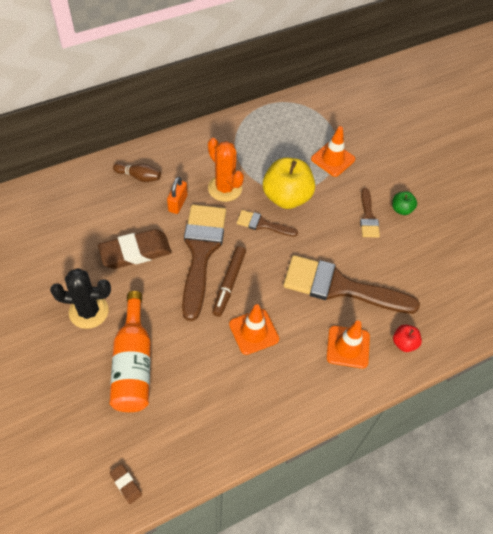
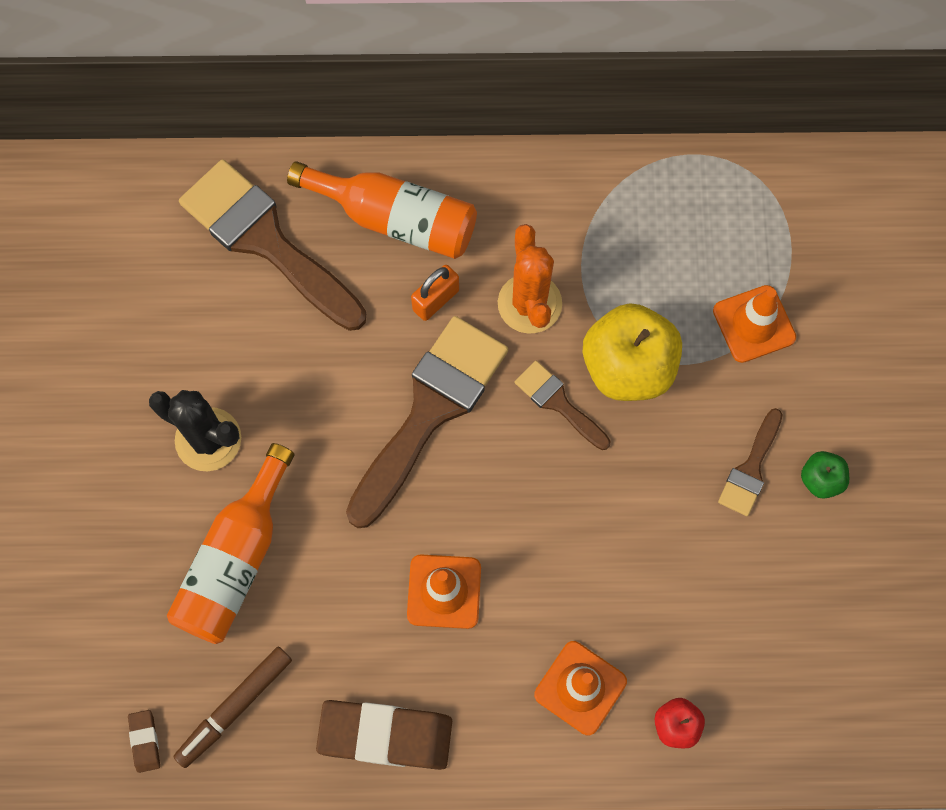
camera: 30 degrees right, 15 degrees up
(135, 252) = (325, 364): brown eraser -> brown eraser (385, 735)
(139, 177) = (395, 219): brown bowling pin -> orange bottle
(229, 283) = (447, 489): brown marker -> brown marker (235, 707)
(340, 287) = (626, 578): brown brush -> brown brush (266, 241)

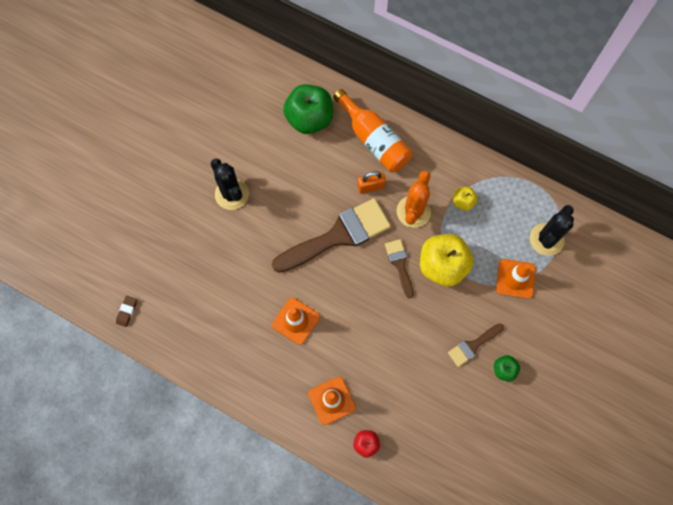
camera: 30 degrees right, 0 degrees up
(235, 707) = (173, 319): brown marker -> none
(236, 560) = (212, 254): orange bottle -> none
(266, 241) = (309, 119): brown brush -> green apple
(385, 735) = (231, 370): brown eraser -> none
(600, 244) = (463, 202): none -> yellow apple
(765, 234) = (546, 239): none -> black cactus

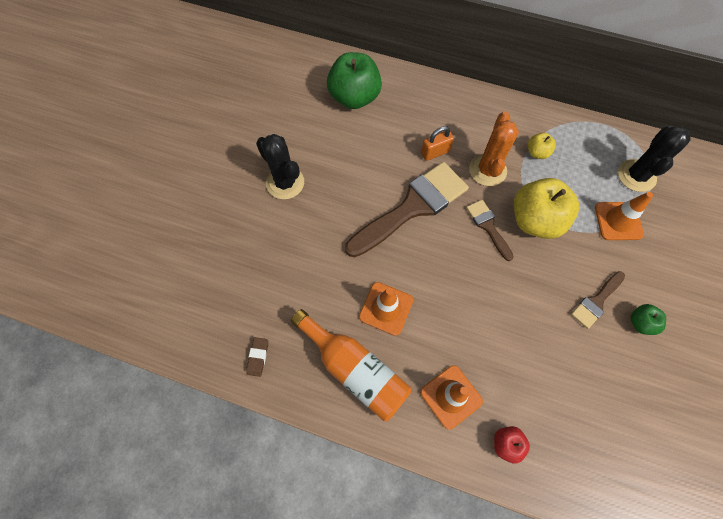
camera: 10 degrees left, 5 degrees down
(127, 311) = (181, 332): brown eraser -> brown eraser (258, 357)
(374, 140) = (427, 107): orange bottle -> orange bottle (355, 369)

